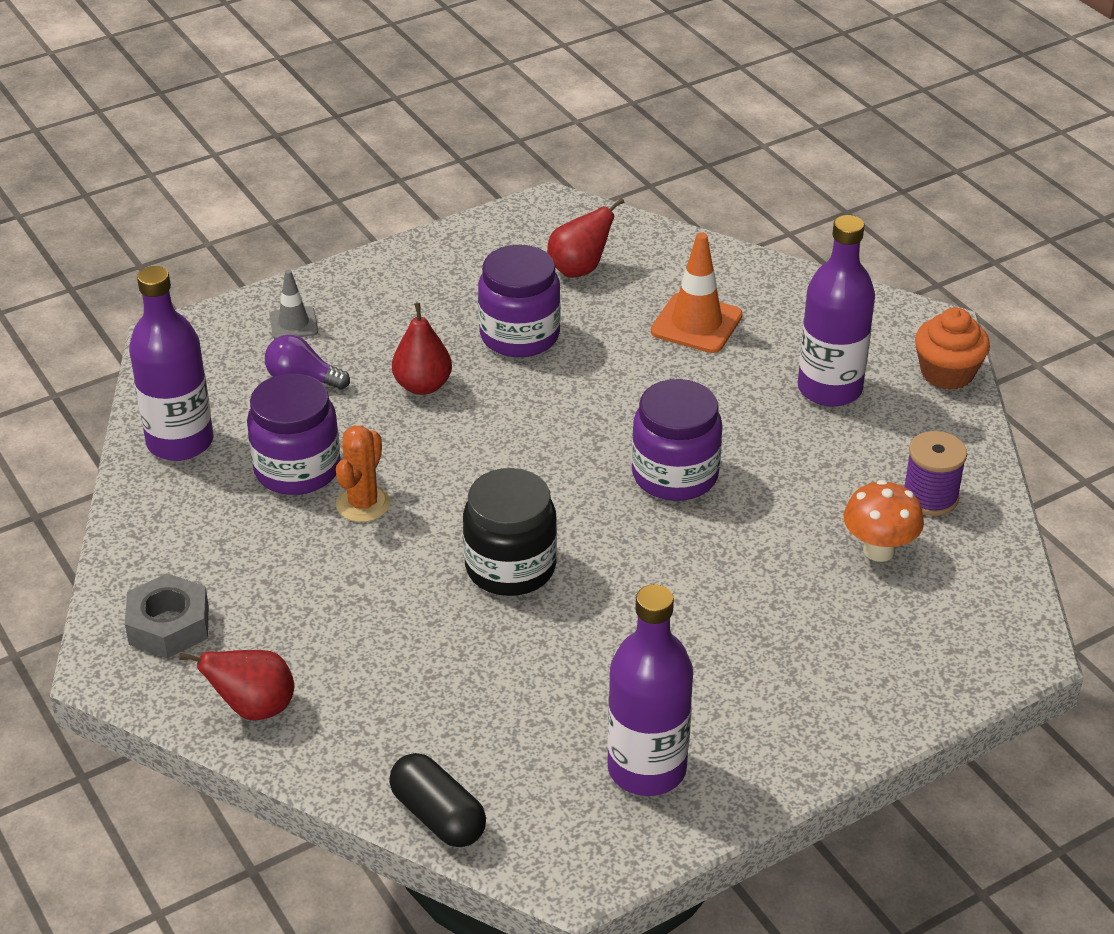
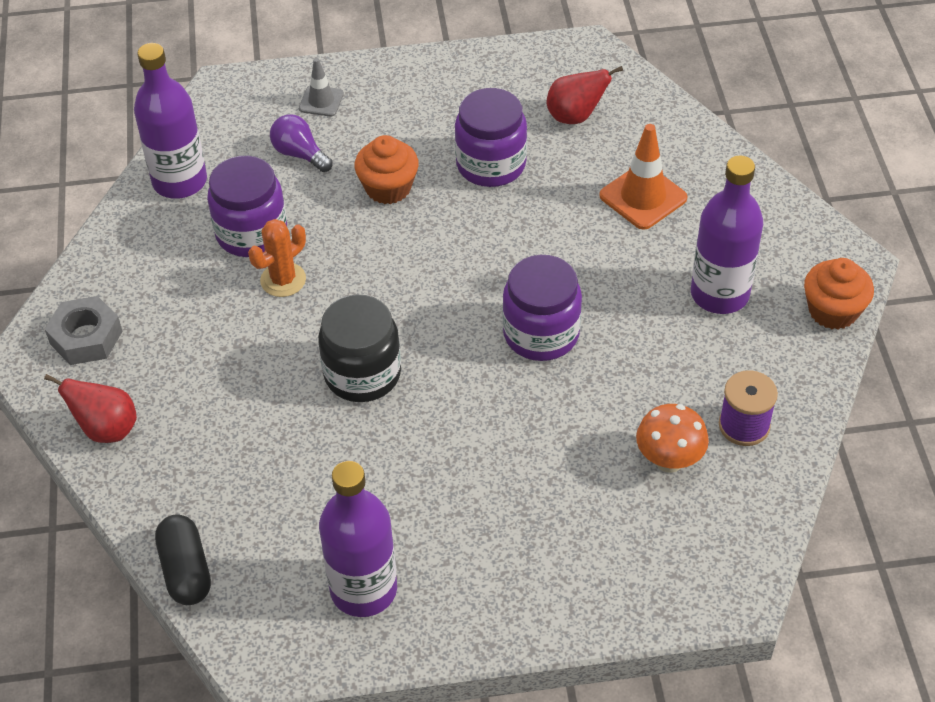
camera: 25 degrees right, 10 degrees up
(423, 386) = (388, 188): red pear -> orange cupcake

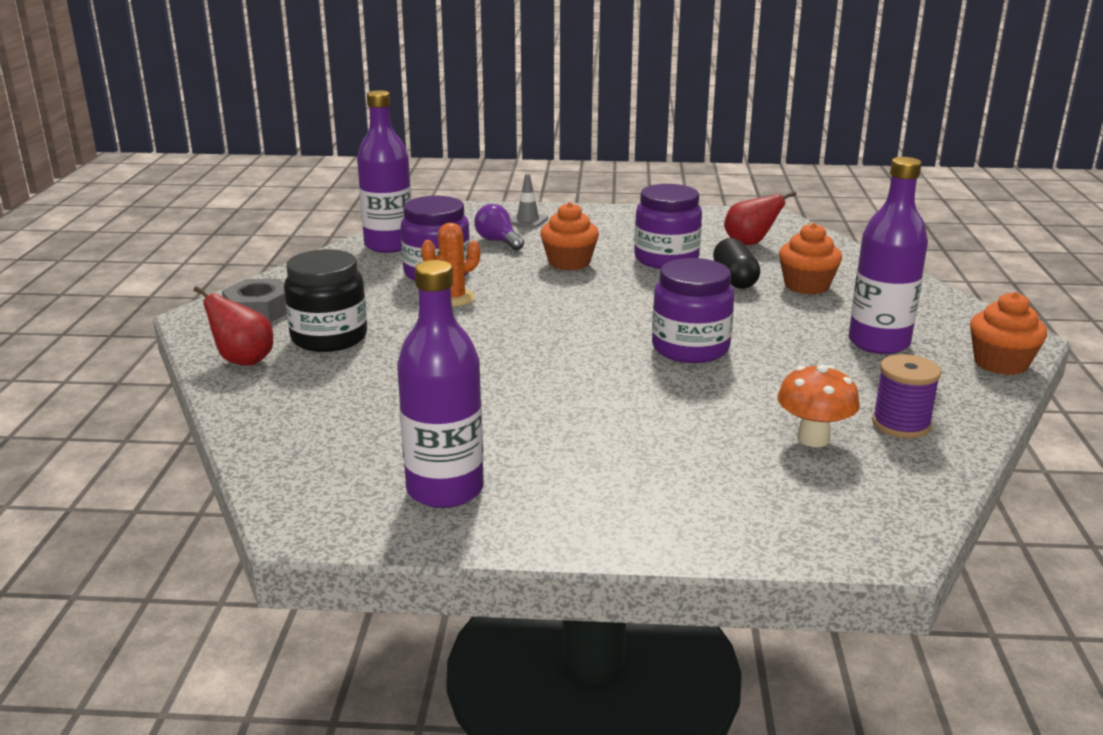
camera: 10 degrees right, 25 degrees down
(186, 570) = (264, 454): black capsule -> black capsule (735, 278)
(362, 374) = (504, 354): black jar -> black jar (329, 338)
(643, 197) = (806, 286): orange traffic cone -> orange cupcake

